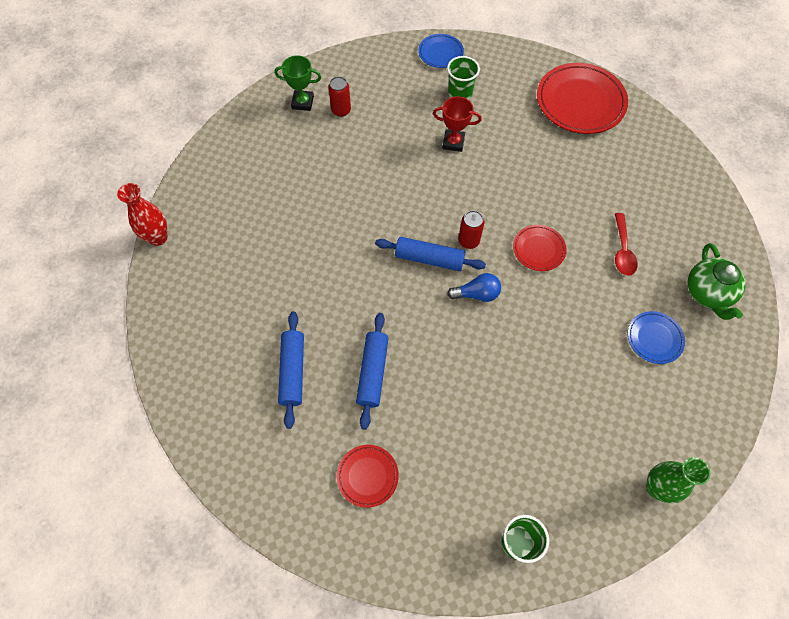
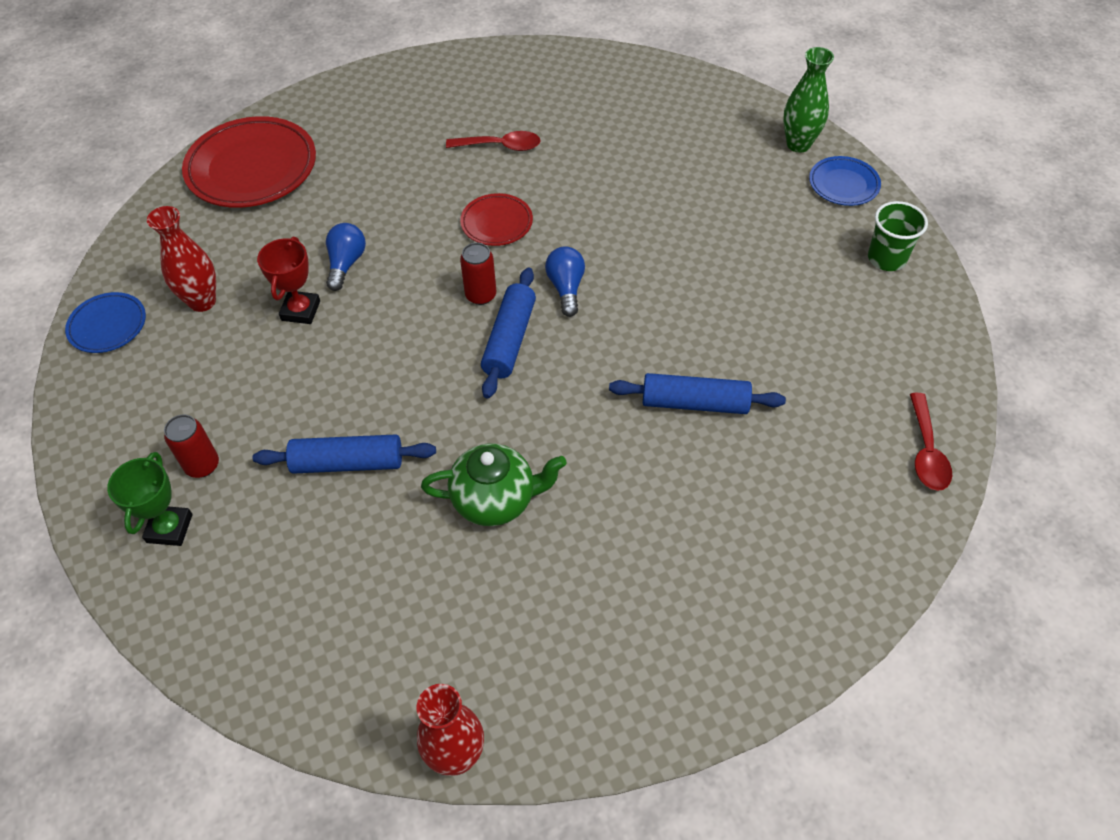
camera: 90 degrees left, 10 degrees down
(293, 371) = (704, 503): blue rolling pin -> blue rolling pin (348, 463)
(322, 532) = (926, 452): none -> red spoon
(367, 476) = (842, 404): red plate -> none
(460, 93) = (202, 301): green cup -> red vase
(494, 162) = (346, 263): none -> blue light bulb
(654, 338) = (621, 130): blue plate -> blue plate (843, 184)
(707, 293) = (560, 83): green teapot -> green teapot (495, 500)

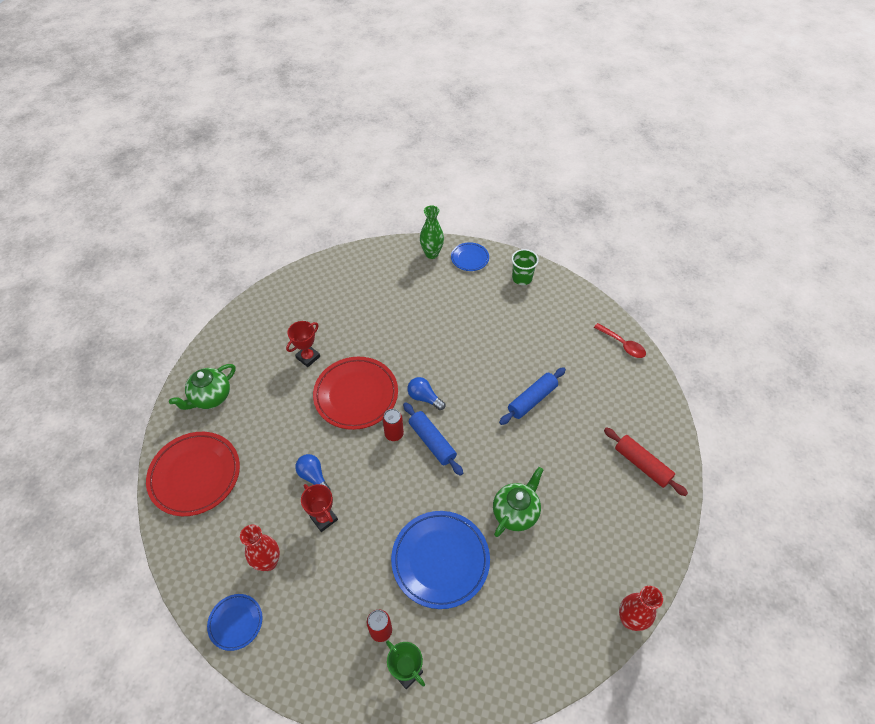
camera: 50 degrees left, 0 degrees up
(348, 463) = (440, 560): blue rolling pin -> blue plate
(359, 110) = (210, 397): none -> green teapot
(496, 223) = (356, 395): red plate -> red plate, size x1.90
(500, 146) = (308, 357): red spoon -> red trophy
(736, 612) = (642, 464): none -> red rolling pin

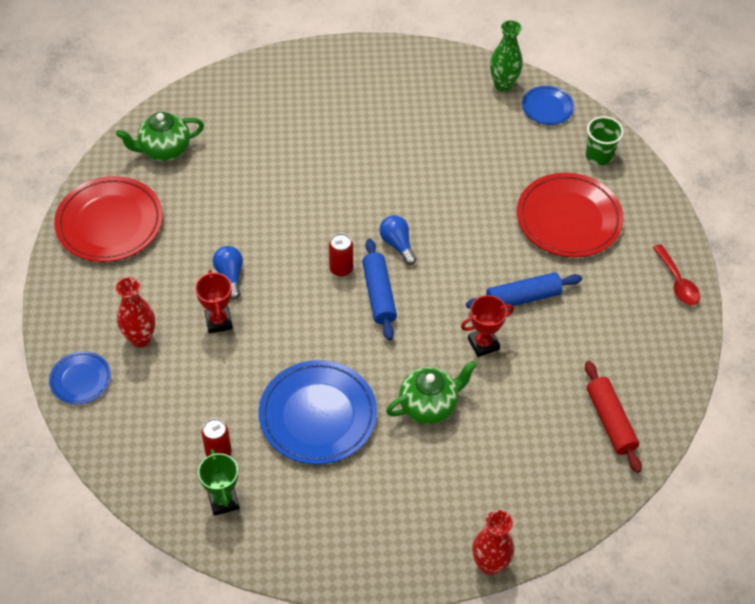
camera: 25 degrees right, 0 degrees up
(308, 357) = (291, 148): red trophy -> red trophy (483, 344)
(356, 395) = (322, 210): red plate -> red plate (568, 219)

